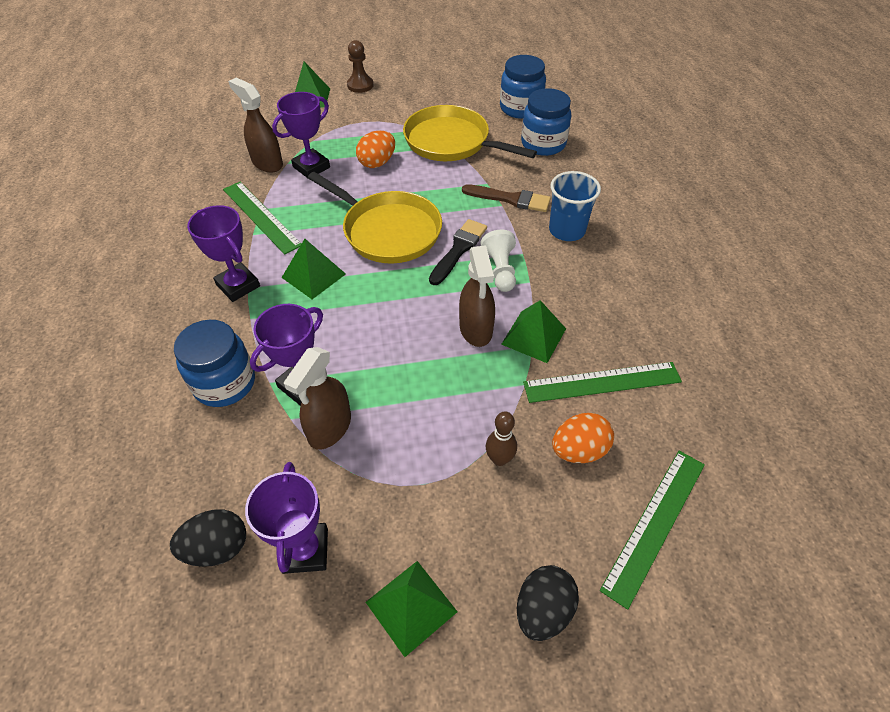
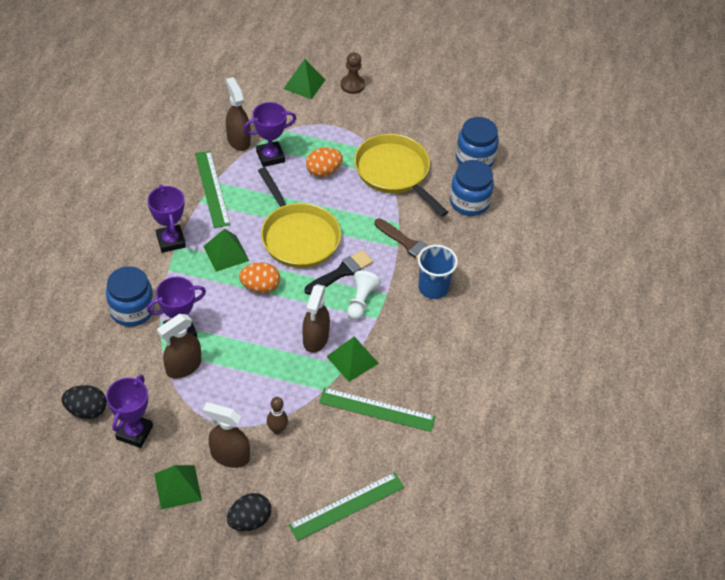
camera: 20 degrees right, 0 degrees up
(458, 524) = (229, 456): none -> brown spray bottle
(579, 450) = (330, 445): orange egg -> orange egg (260, 287)

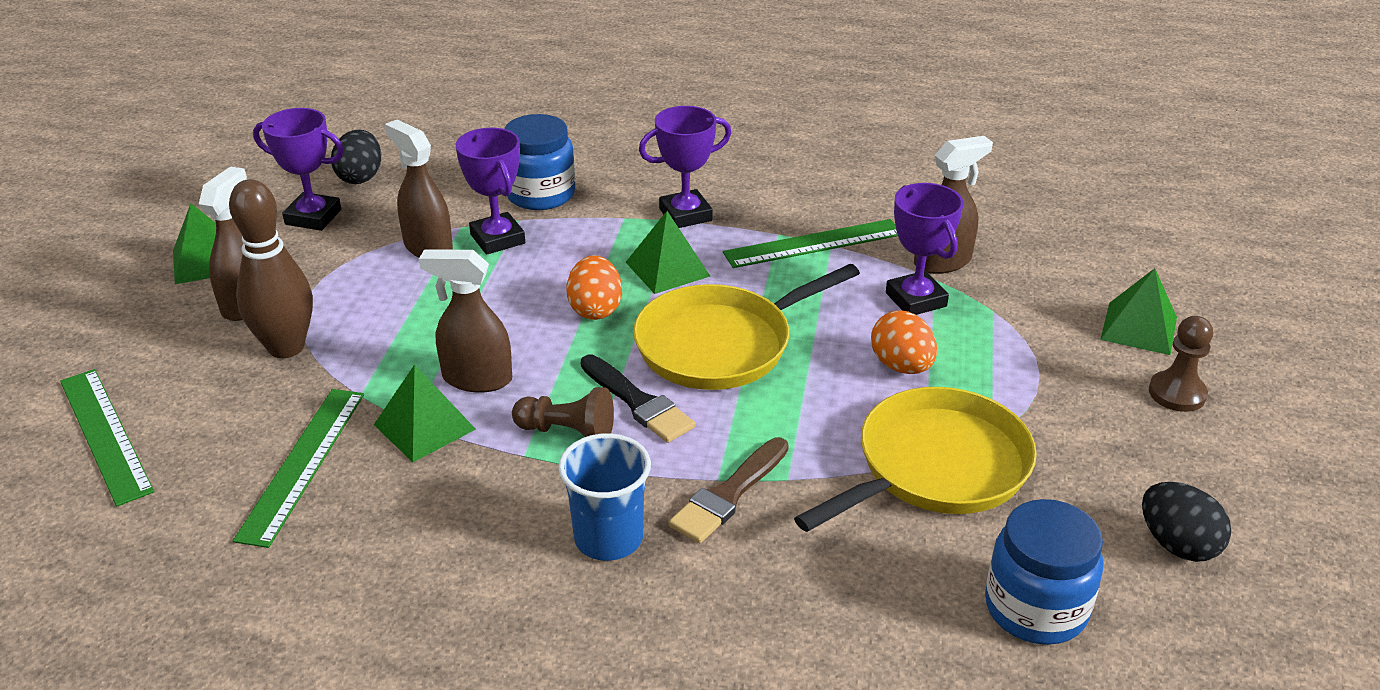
camera: 90 degrees right, 15 degrees down
(249, 520) = (120, 331): black egg -> black egg (1177, 545)
(277, 429) = (286, 347): brown bowling pin -> brown bowling pin, size x1.92
(361, 301) = (567, 432): white pawn -> brown pawn
(469, 202) = (883, 599): blue jar -> none

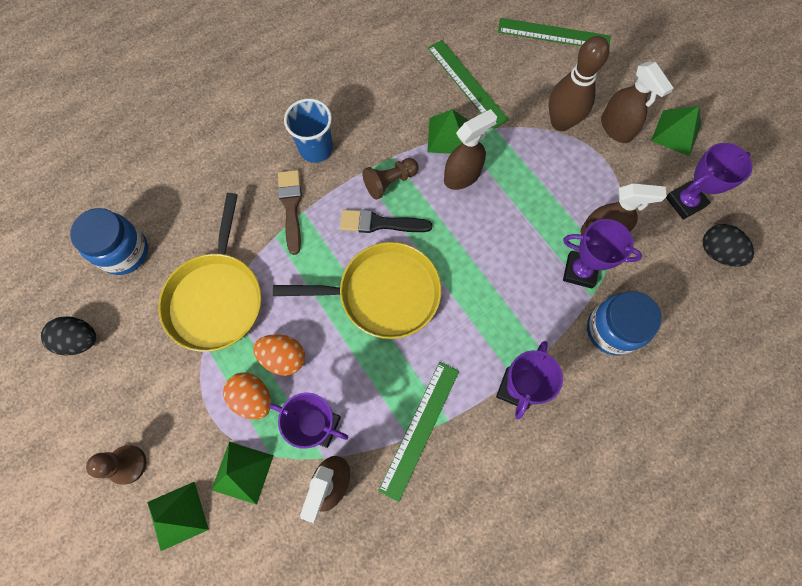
camera: 135 degrees right, 35 degrees up
(595, 309) = (468, 264): orange egg -> orange egg (253, 398)
(667, 269) = (470, 328): green pyramid -> green pyramid (242, 472)
(720, 345) = (384, 293): yellow pan -> yellow pan turned 75 degrees clockwise

